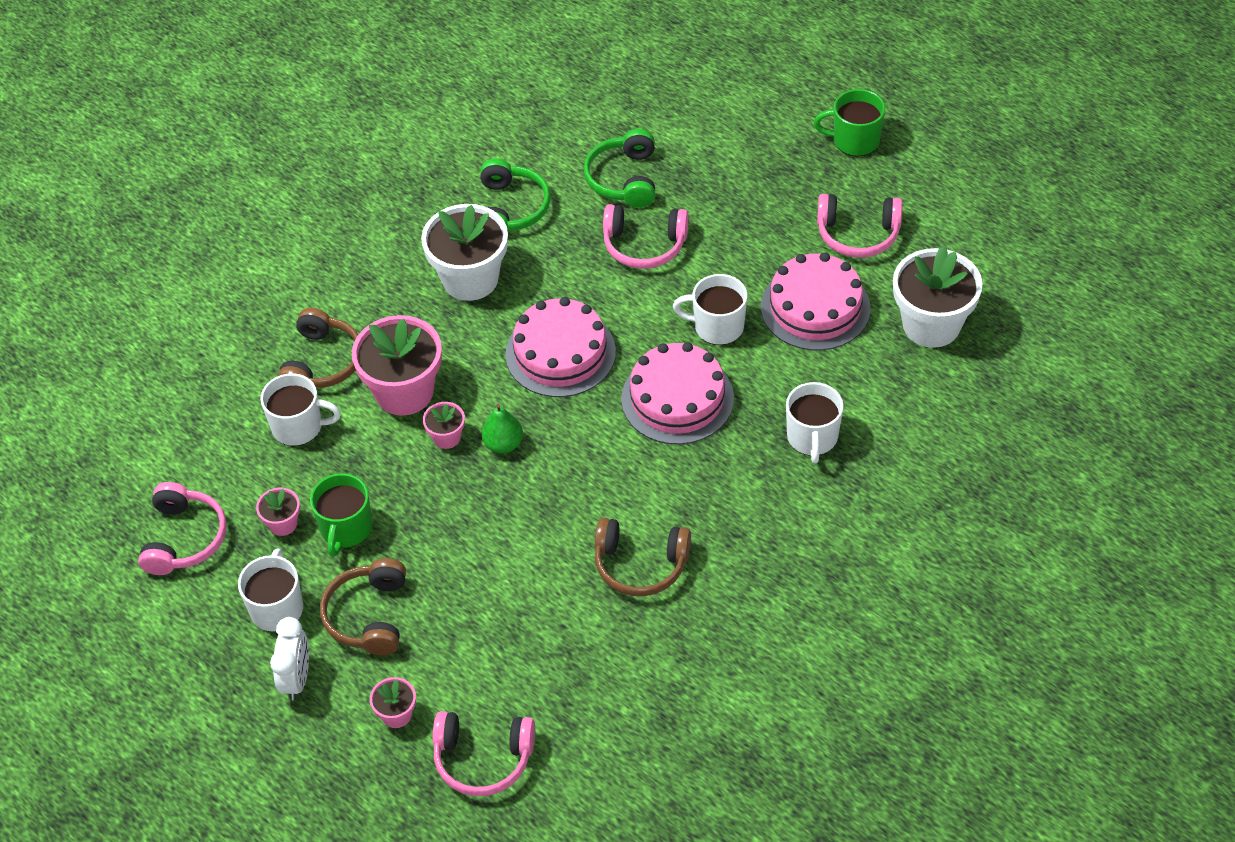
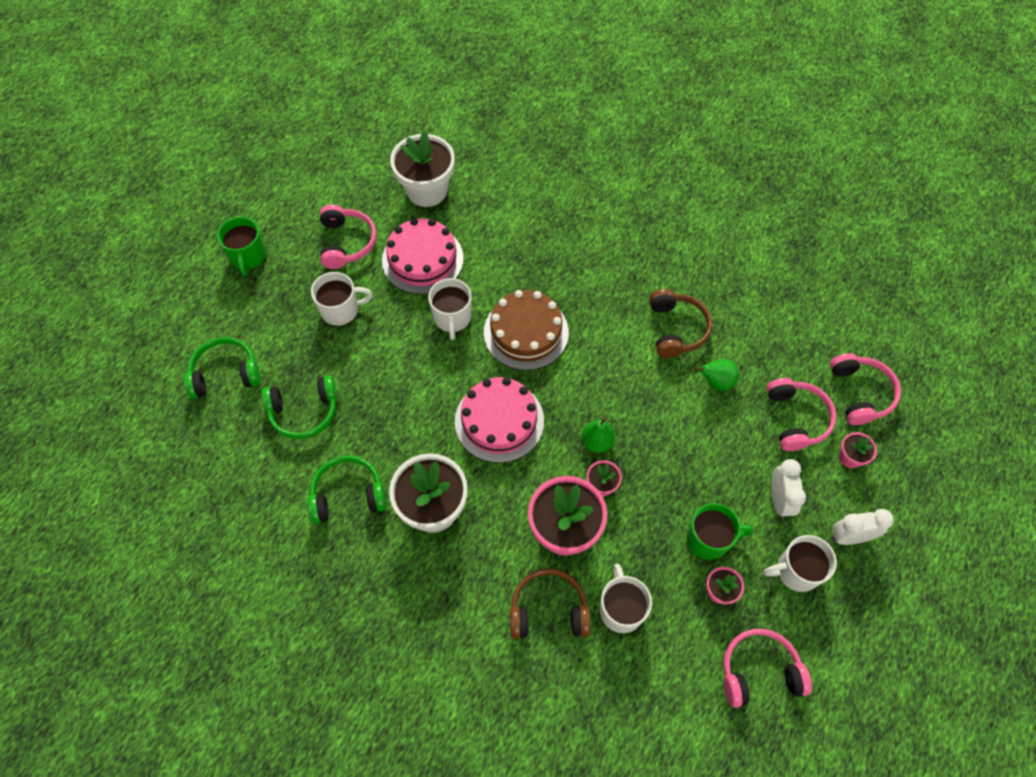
camera: 105 degrees left, 10 degrees up
(368, 616) = (779, 500): brown headphones -> white clock
(548, 590) = (716, 382): none -> green pear
(644, 245) = (377, 383): pink headphones -> pink headphones (796, 418)
(677, 398) = (526, 332): pink cake -> brown cake
(692, 115) = (225, 373): none -> green headphones
(812, 438) = (541, 245): white mug -> white mug (341, 310)

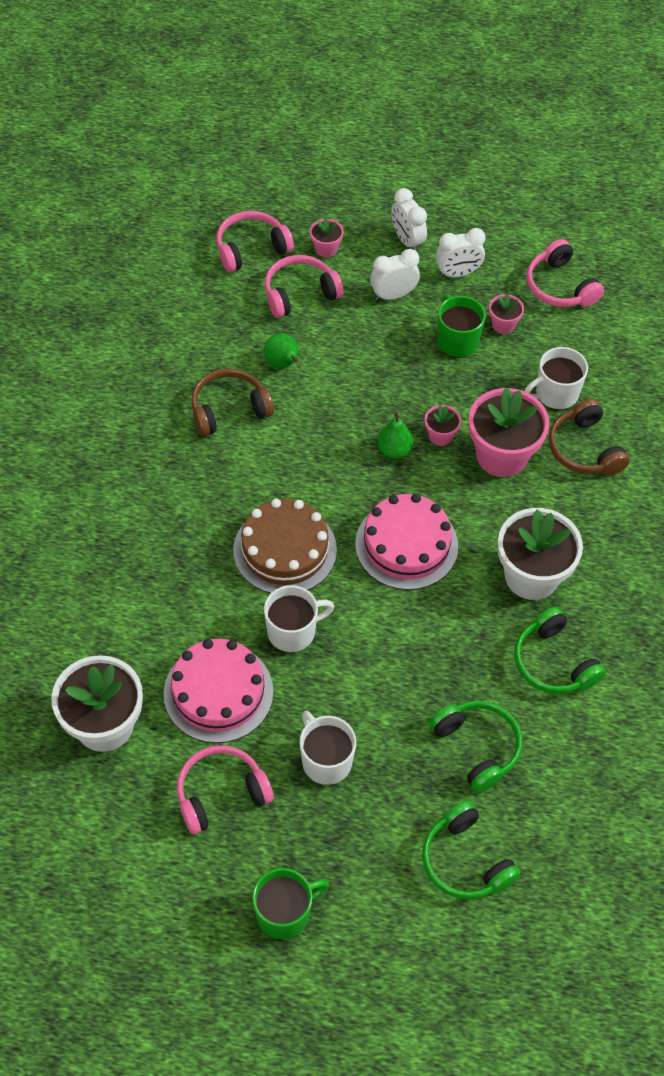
camera: 110 degrees left, 5 degrees down
(796, 571) = (457, 273): white mug -> white clock

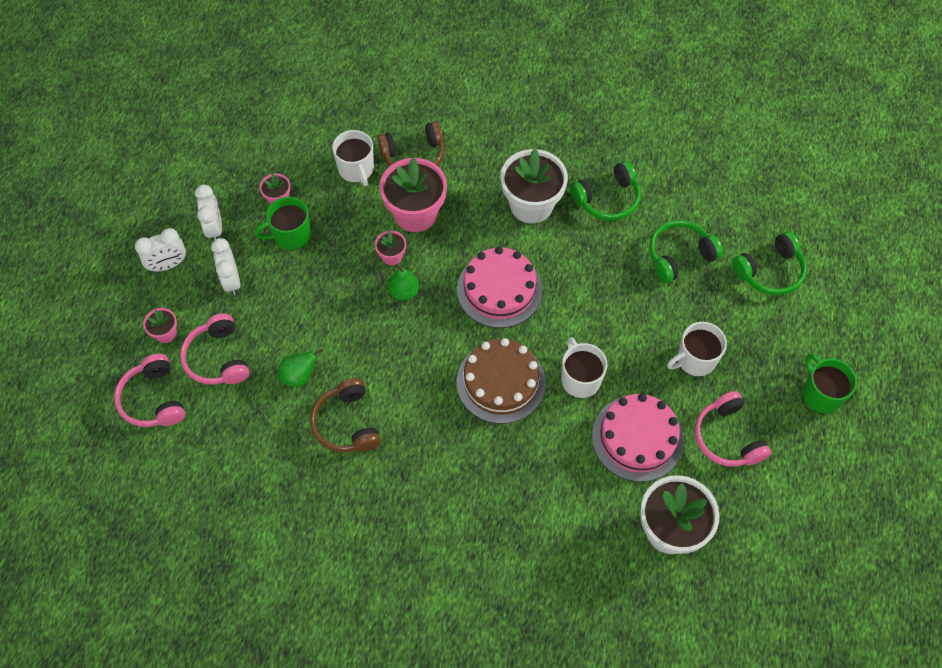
camera: 85 degrees left, 5 degrees up
(560, 287) = (242, 153): pink headphones -> none

